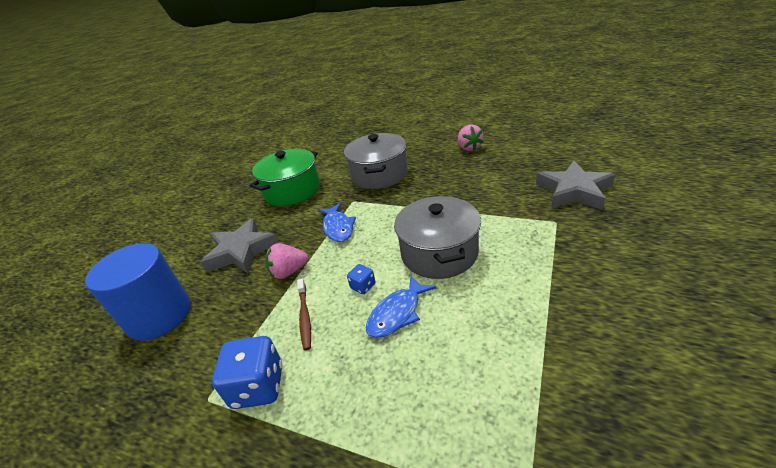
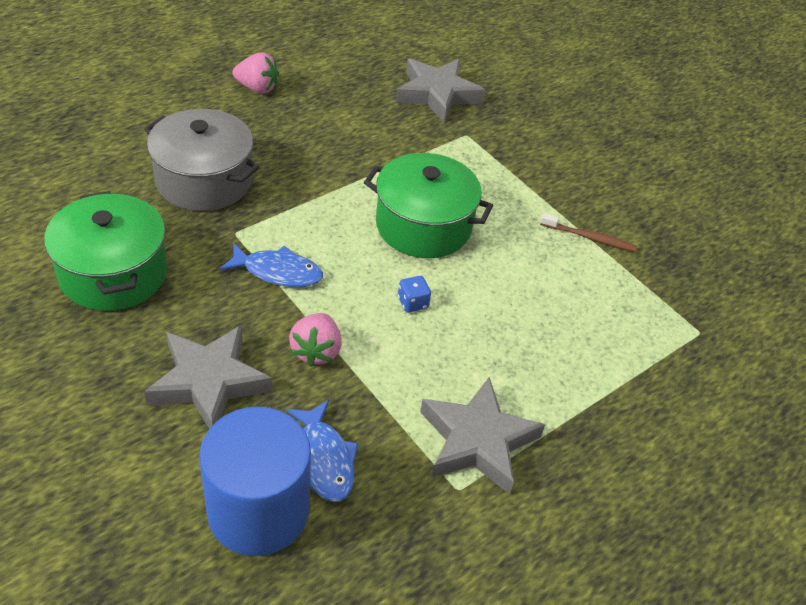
camera: 70 degrees left, 10 degrees up
(258, 386) = (477, 441): blue dice -> grey star
(305, 317) = (412, 368): brown toothbrush -> brown toothbrush (589, 238)
(397, 313) = (477, 299): blue fish -> blue fish (324, 459)
(439, 253) = (423, 225): grey pot -> green pot

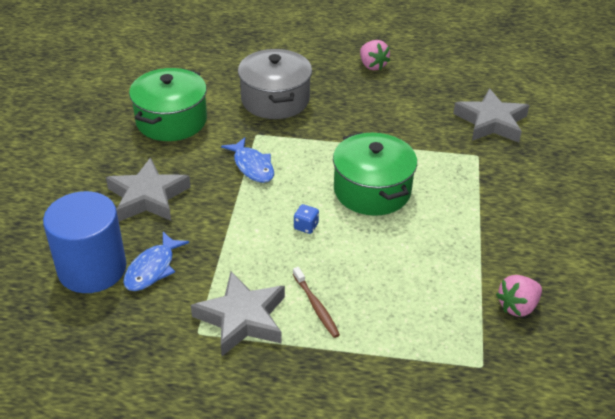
camera: 50 degrees right, 5 degrees down
(316, 351) = (219, 216): pink strawberry -> pink strawberry (517, 306)
(589, 238) = (481, 262): brown toothbrush -> brown toothbrush (316, 306)

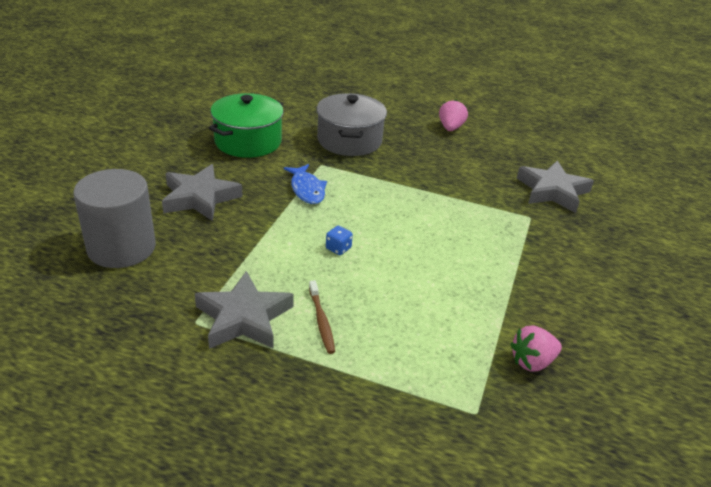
camera: 10 degrees right, 5 degrees down
(92, 268) = (121, 247): blue cylinder -> grey cylinder
(152, 269) = (177, 258): blue fish -> none
(372, 65) = (450, 128): pink strawberry -> pink strawberry turned 150 degrees counterclockwise
(372, 190) = (414, 229): green pot -> none

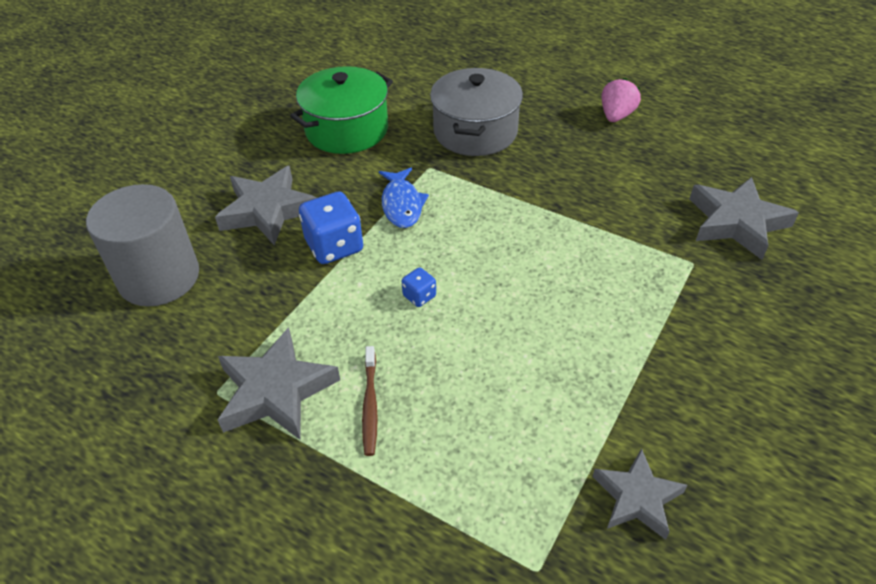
camera: 15 degrees right, 10 degrees up
(261, 219) = (334, 246): none -> blue dice
(532, 362) = (637, 497): pink strawberry -> grey star

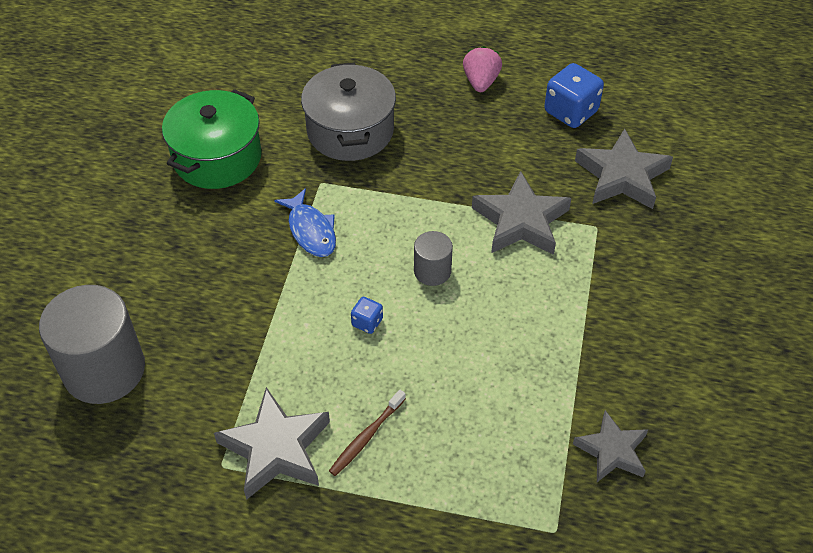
camera: 20 degrees left, 5 degrees up
(267, 210) = (178, 270): grey star -> grey star (520, 221)
(334, 246) = (264, 292): blue dice -> blue dice (571, 112)
(370, 405) = (366, 437): brown toothbrush -> brown toothbrush turned 60 degrees clockwise
(504, 265) = (432, 271): none -> grey cylinder

